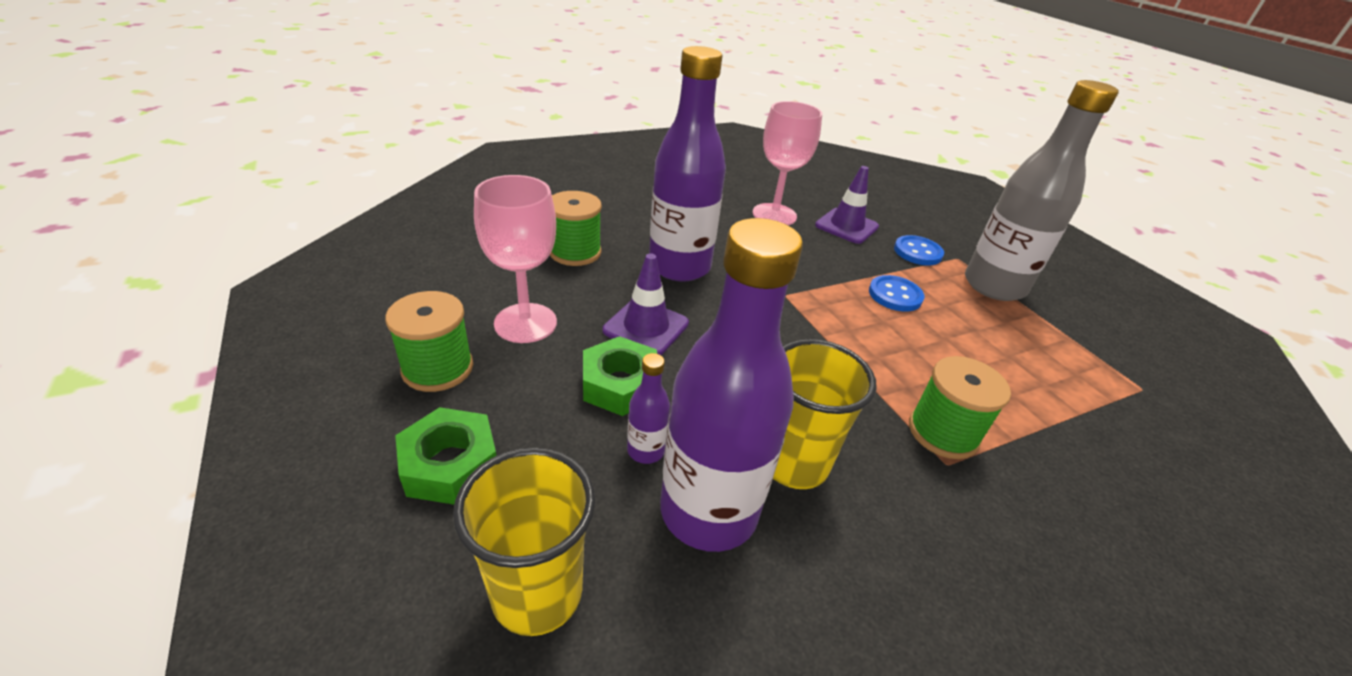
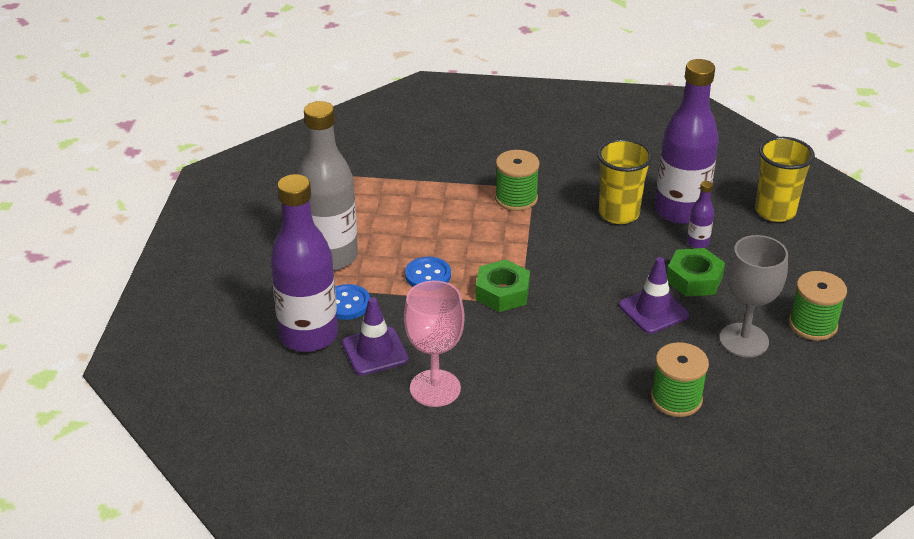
camera: 145 degrees left, 0 degrees up
(450, 464) = (809, 269): green nut -> green nut (502, 292)
(525, 323) = (743, 340): pink goblet -> grey goblet
(679, 267) = (588, 354): purple bottle -> purple bottle (308, 335)

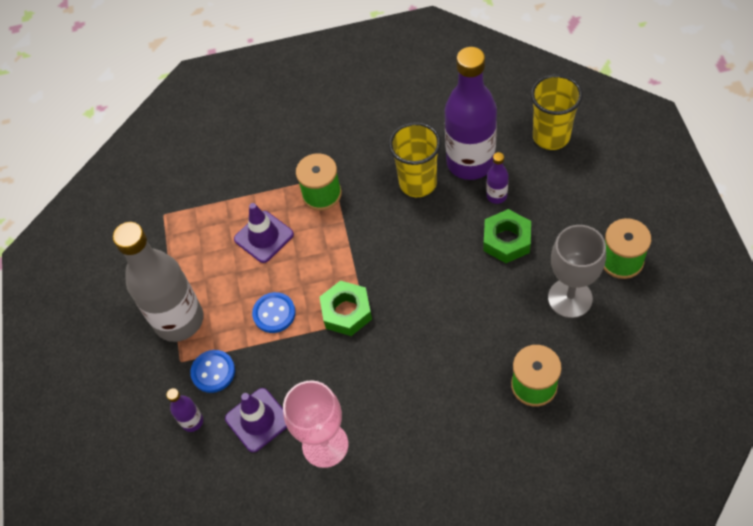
camera: 10 degrees left, 20 degrees up
(308, 335) = (192, 421): purple bottle -> purple bottle, size x0.42
(653, 310) = (483, 289): purple traffic cone -> purple traffic cone (264, 237)

